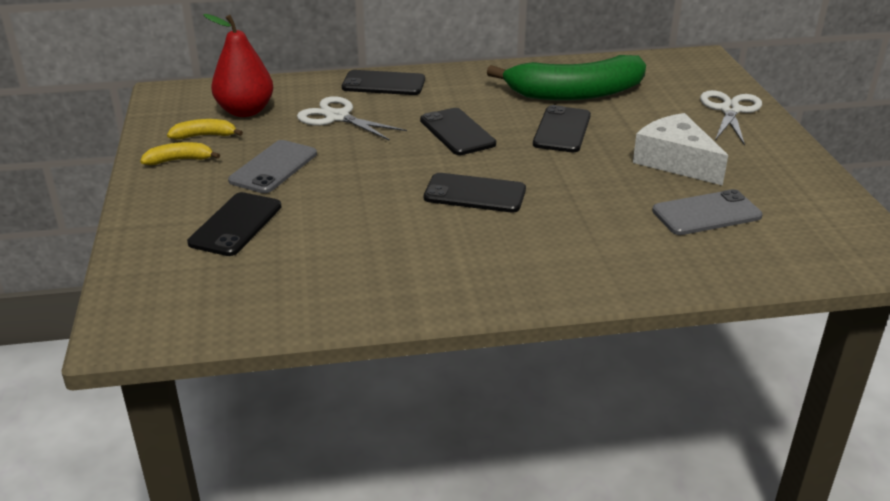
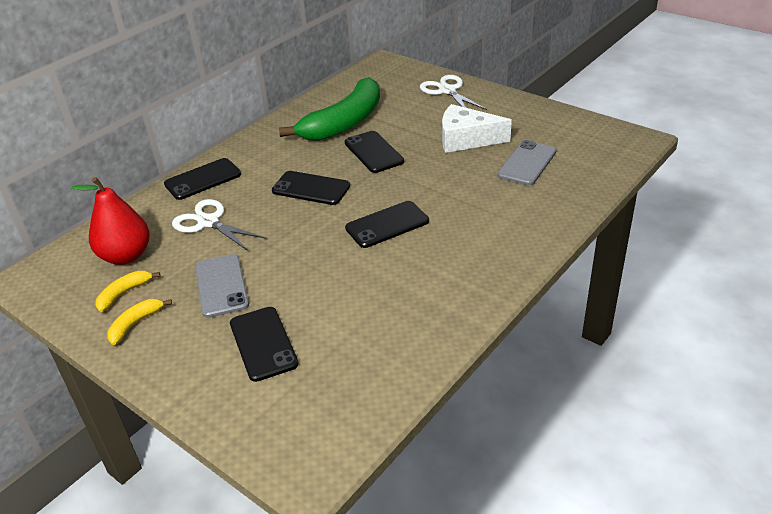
camera: 40 degrees left, 5 degrees up
(337, 117) = (208, 222): white scissors -> white scissors turned 45 degrees clockwise

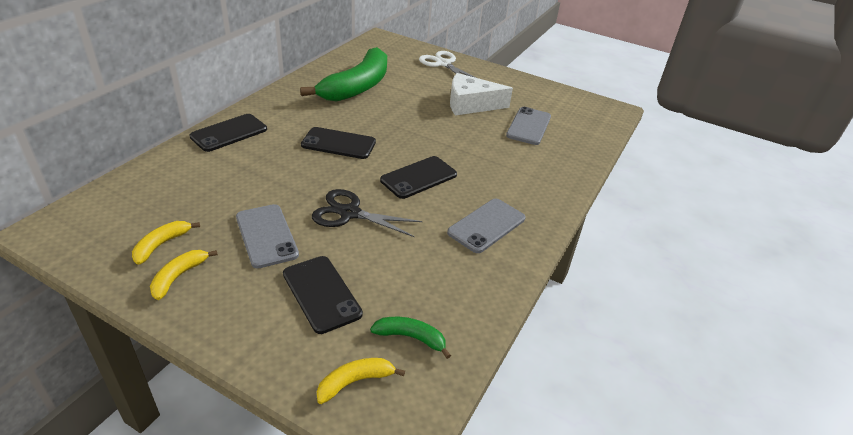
camera: 15 degrees left, 0 degrees up
(126, 256) = (158, 206): red pear -> none
(208, 222) = (241, 173): white scissors -> none
(278, 426) = (355, 381): none -> yellow banana
(306, 263) = (349, 213): none -> black scissors
(340, 388) = (411, 337): none -> green banana
(374, 152) = (390, 113): black phone -> none
(447, 277) = (486, 225): none -> grey phone

